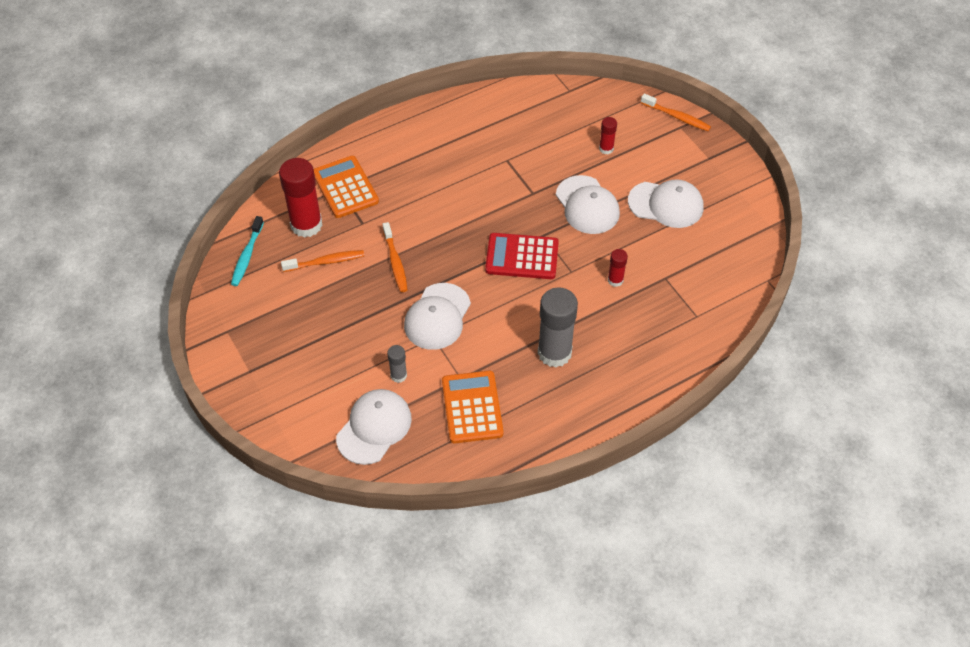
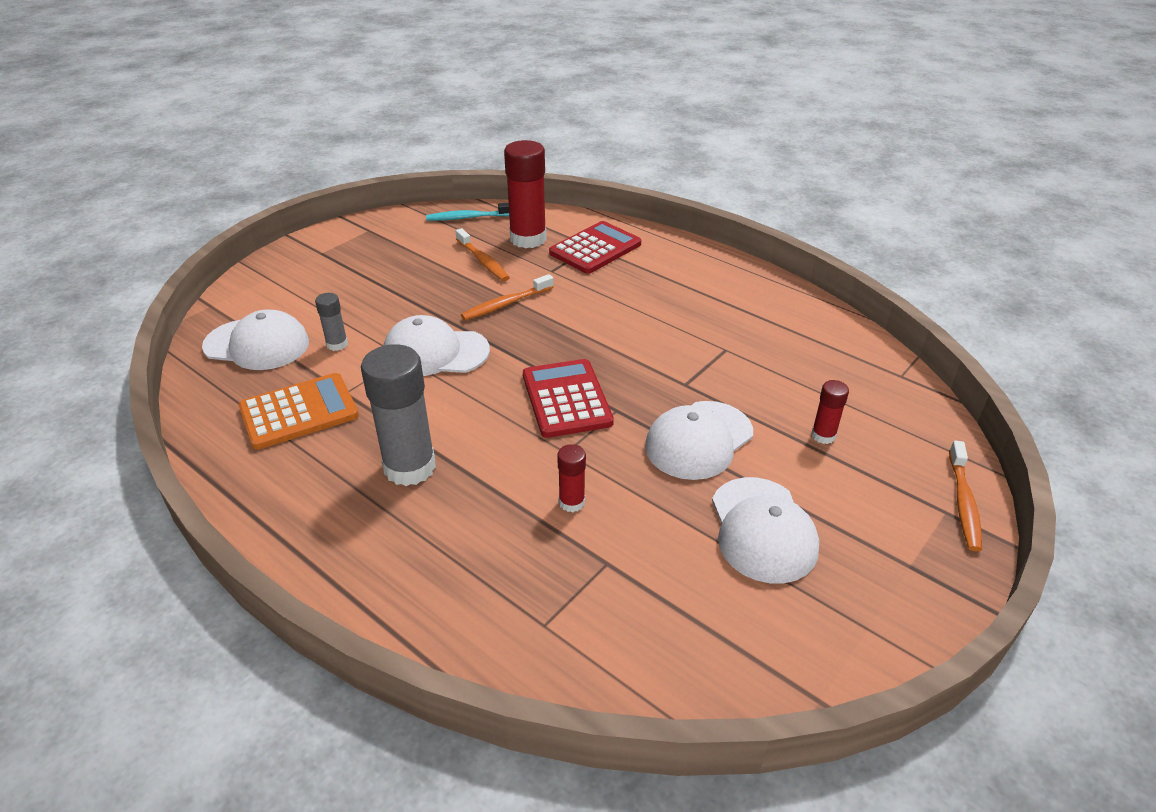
camera: 70 degrees right, 15 degrees down
(345, 187) = (595, 249): orange calculator -> red calculator

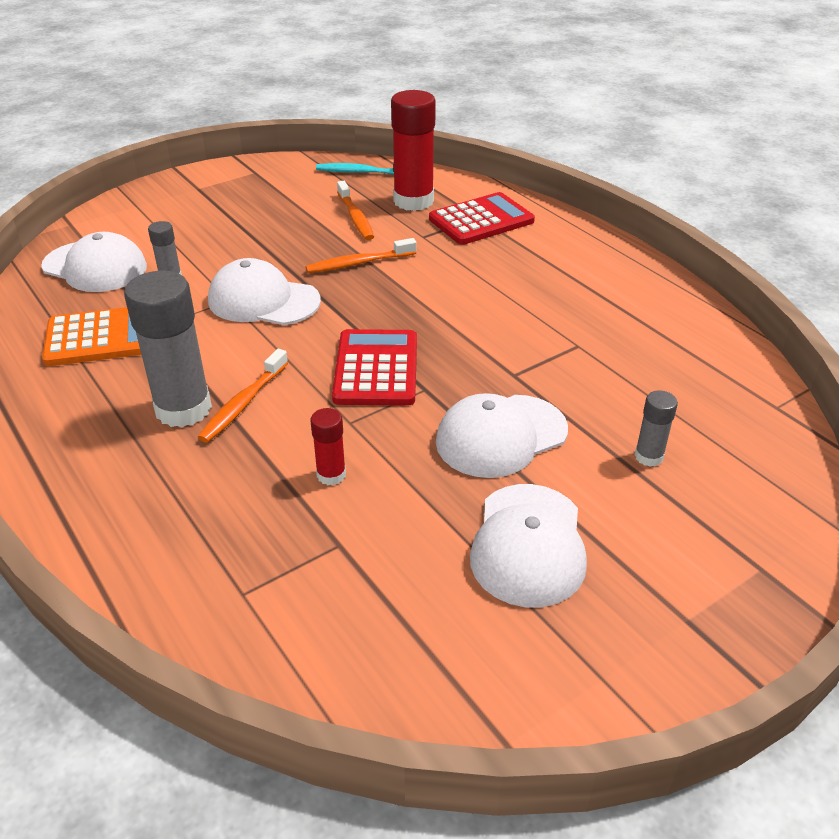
camera: 15 degrees right, 0 degrees up
(823, 435) = (649, 456): red glue stick -> grey glue stick
(963, 502) = (788, 562): orange toothbrush -> orange toothbrush (243, 403)

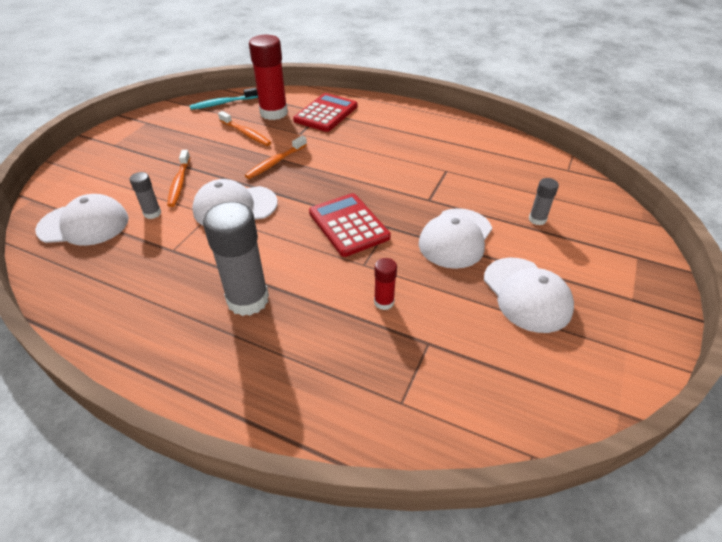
camera: 30 degrees left, 5 degrees up
(103, 337) = (139, 272): orange calculator -> none
(243, 403) = (285, 279): orange toothbrush -> orange toothbrush (179, 183)

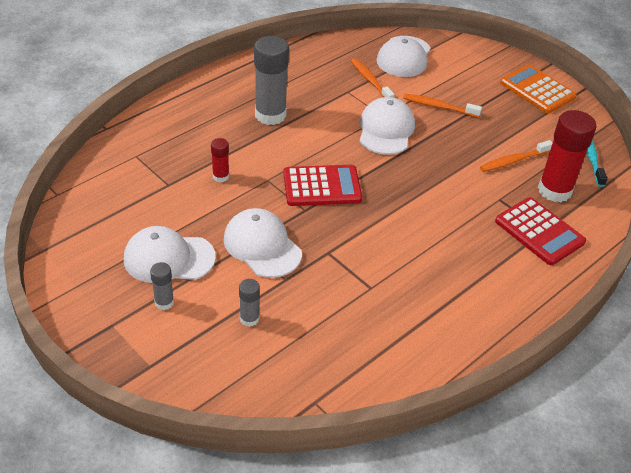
camera: 110 degrees right, 0 degrees up
(130, 136) = (537, 90): none -> orange calculator
(152, 213) = (400, 88): grey glue stick -> grey glue stick (164, 302)
(275, 162) = (447, 168): orange toothbrush -> orange toothbrush (370, 81)

